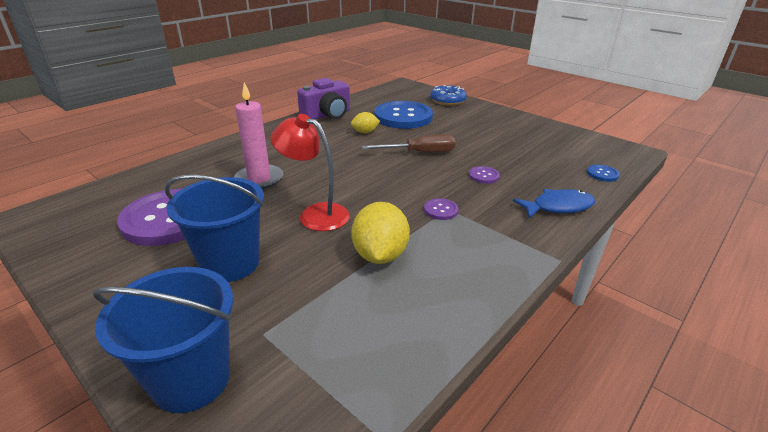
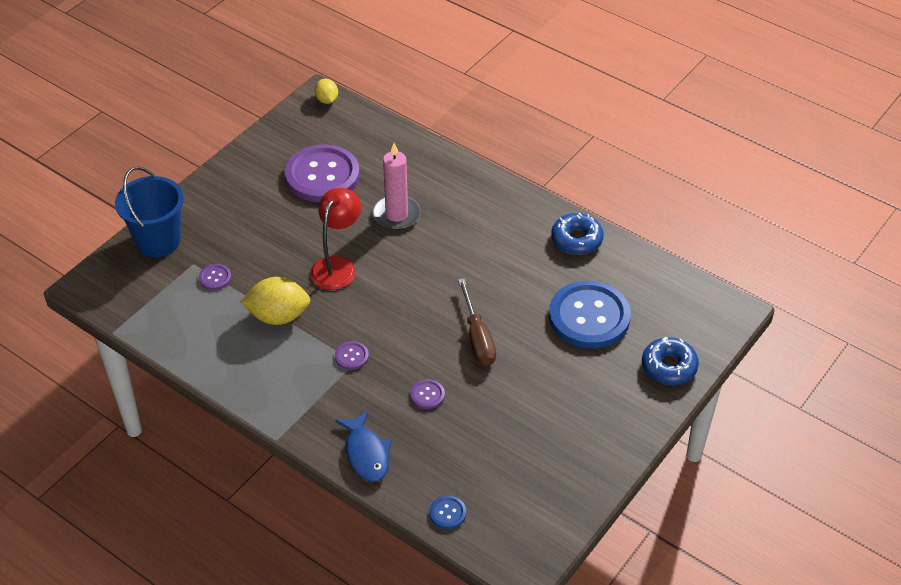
camera: 85 degrees right, 15 degrees up
(230, 263) = (265, 229): blue bucket -> none
(300, 309) = (215, 278): none -> purple button
(327, 115) = (576, 239): purple camera -> blue donut
(365, 132) = (529, 282): yellow lemon -> yellow lemon (327, 100)

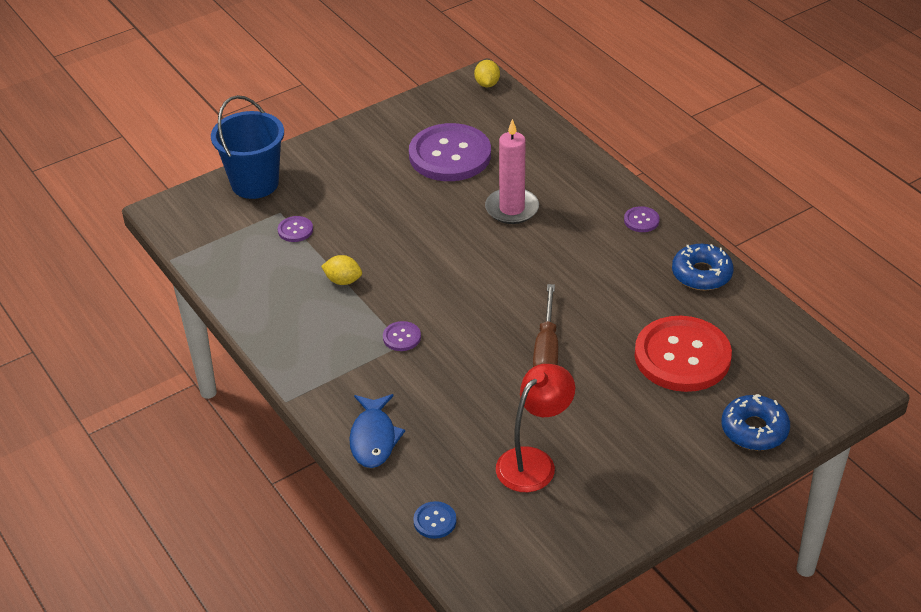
camera: 20 degrees right, 5 degrees down
(278, 316) = (343, 281): yellow lemon -> yellow lemon, size x0.56
(337, 266) = (426, 245): red lamp -> red lamp (534, 462)
(427, 395) = (466, 395): purple button -> purple button (641, 220)
(589, 317) = (682, 356): blue button -> red button

